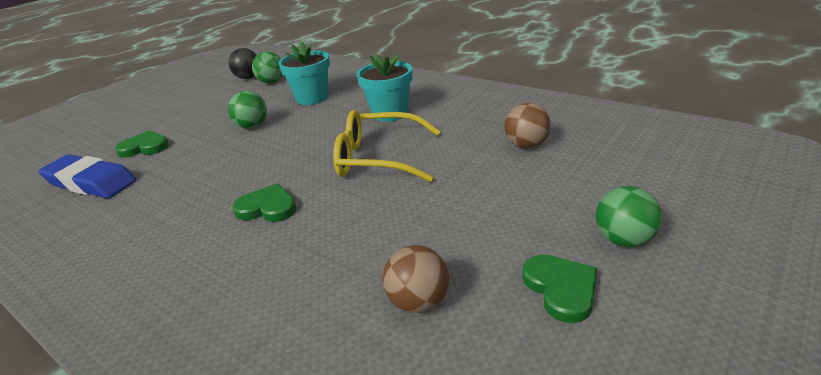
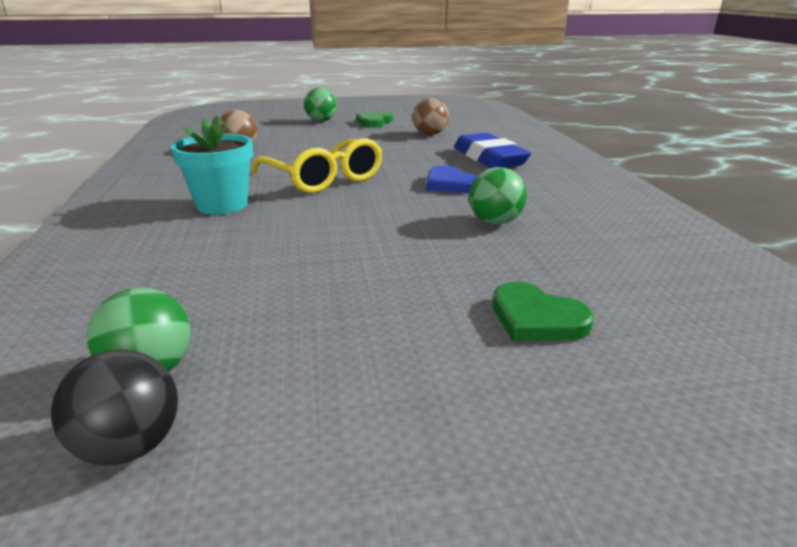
camera: 140 degrees left, 5 degrees down
(91, 182) = (635, 290): blue eraser -> blue eraser (489, 158)
(252, 126) = (354, 268): green ball -> green ball (495, 222)
(267, 208) = (450, 184): green heart -> blue heart
(312, 98) = (212, 273): turquoise flower pot -> none

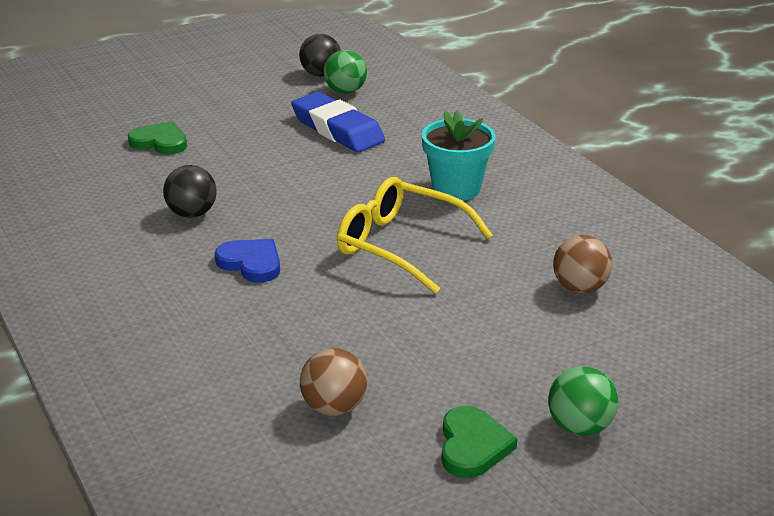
camera: 160 degrees right, 5 degrees up
(489, 158) = (213, 337): blue eraser -> blue eraser (337, 129)
(495, 222) = (192, 213): green ball -> black ball

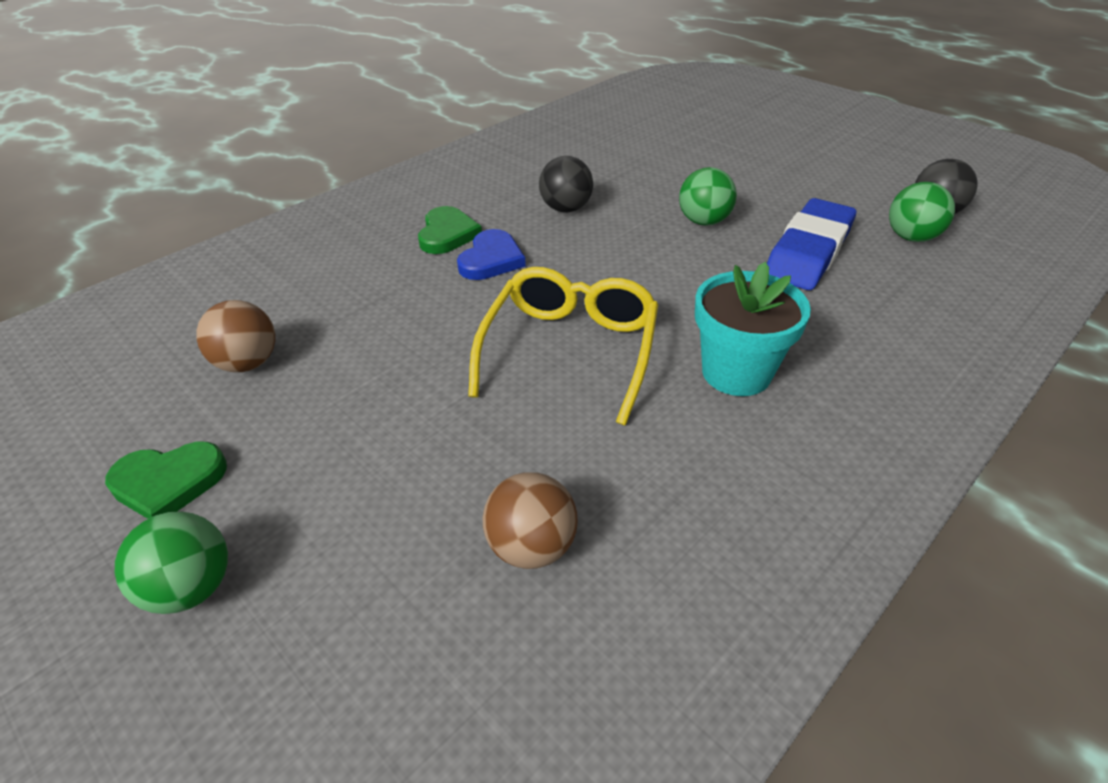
camera: 75 degrees right, 10 degrees up
(160, 142) = (687, 162): green heart -> green heart (447, 234)
(265, 157) = (703, 221): none -> green ball

